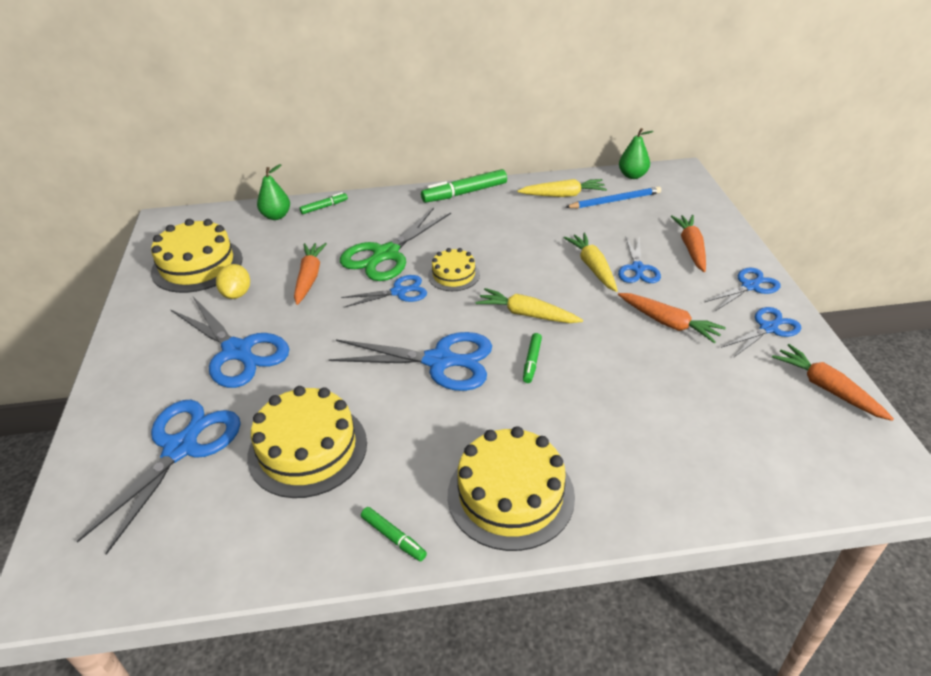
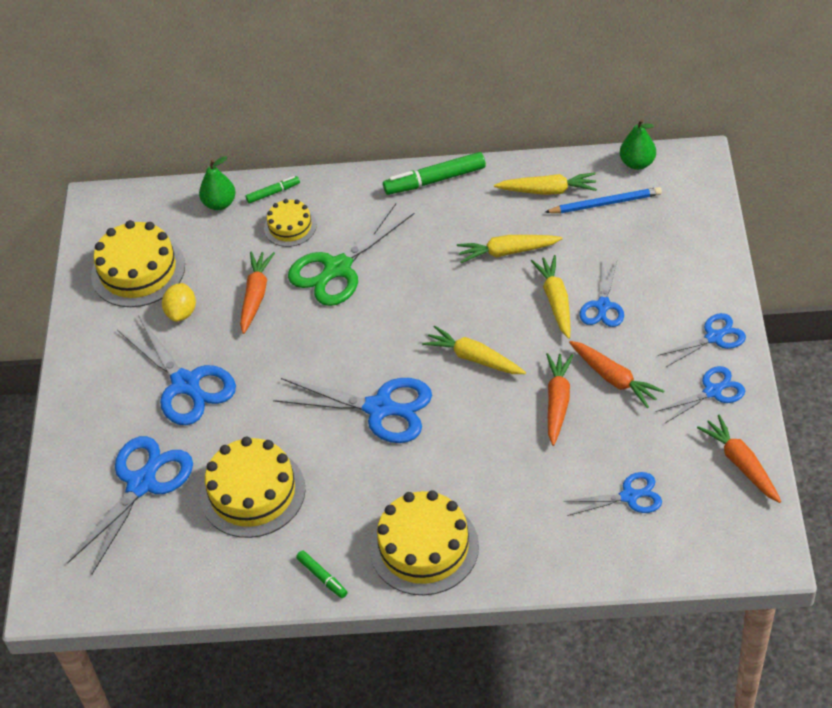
camera: 10 degrees right, 10 degrees up
(399, 292) = (347, 321): blue scissors -> blue scissors (629, 496)
(454, 275) = (406, 302): yellow cake -> yellow cake (290, 227)
(532, 361) = (468, 415): green marker -> none
(539, 236) = (507, 252): none -> yellow carrot
(691, 248) = (669, 280): orange carrot -> orange carrot (557, 402)

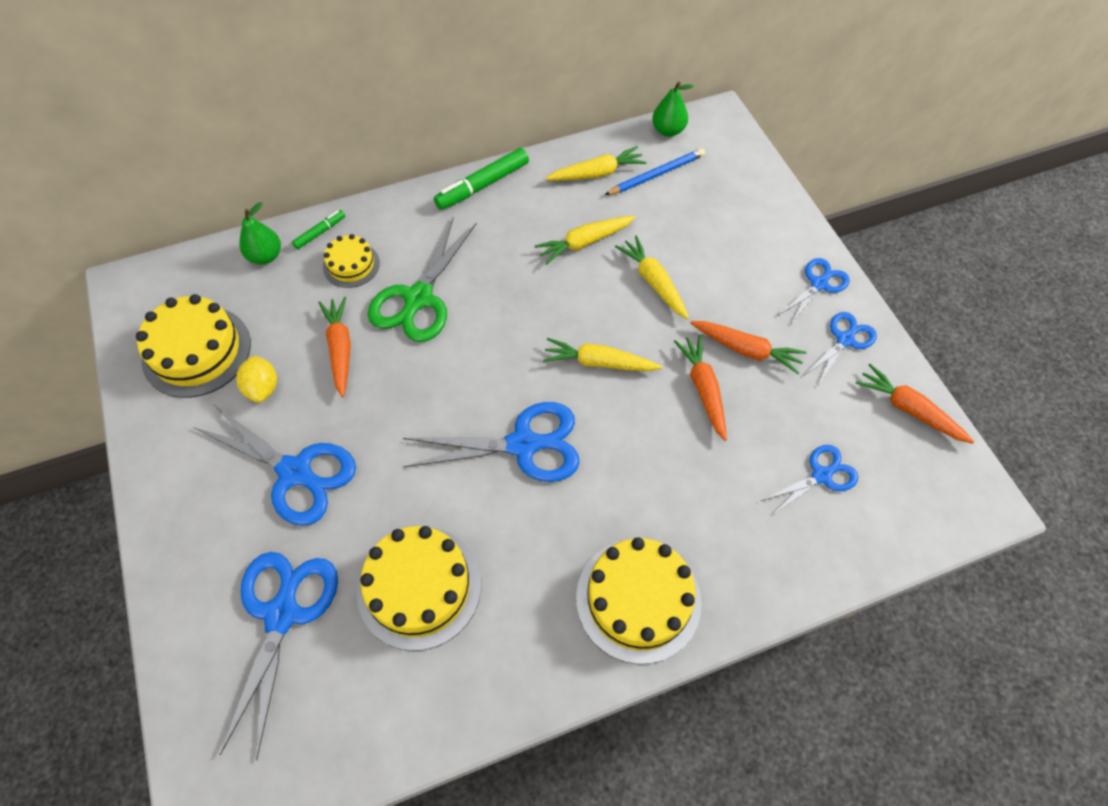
camera: 25 degrees left, 10 degrees up
(322, 577) = (539, 673): green marker -> none
(603, 306) = (701, 276): blue scissors -> none

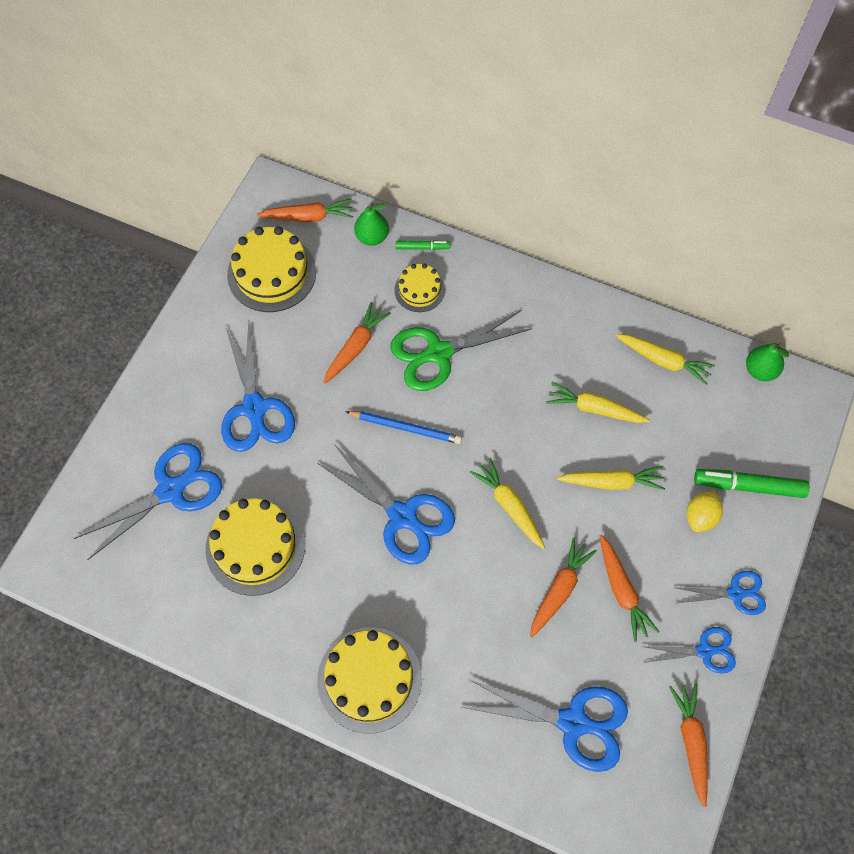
camera: 45 degrees right, 5 degrees up
(187, 283) = (308, 217): none -> orange carrot
(263, 388) = (286, 333): yellow lemon -> yellow lemon (700, 516)
(482, 185) = (568, 301): green marker -> green marker (748, 486)
(653, 282) = (611, 482): yellow carrot -> yellow carrot turned 75 degrees clockwise
(656, 174) = (709, 400): blue pencil -> blue pencil (406, 428)
(821, 475) = (573, 722): blue scissors -> blue scissors, size x1.73

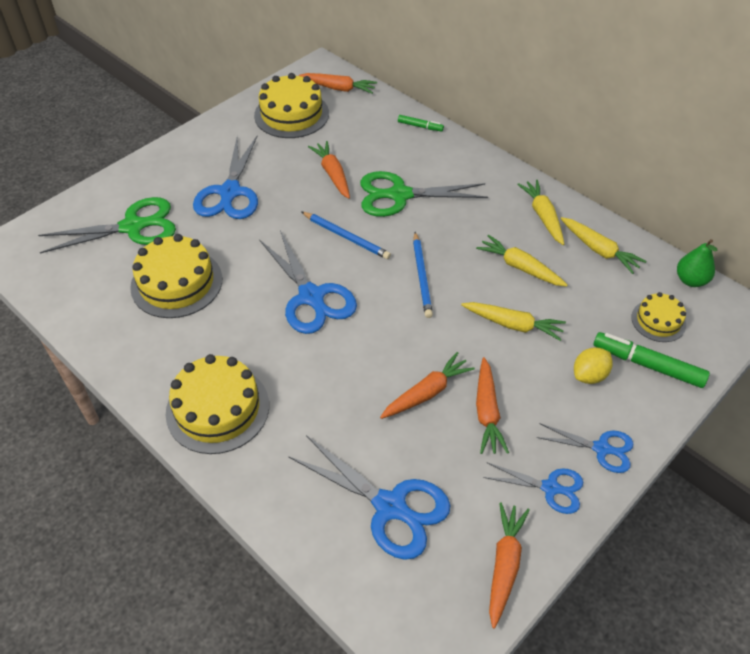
camera: 20 degrees right, 15 degrees down
(170, 490) = (133, 227): blue scissors -> green scissors
(355, 347) = (333, 174): orange carrot -> orange carrot turned 75 degrees counterclockwise
(372, 237) = (382, 111): green pear -> none
(419, 290) = (404, 151): yellow cake -> yellow cake (658, 321)
(502, 453) = (422, 276): none -> blue pencil
(509, 506) = (410, 316): yellow carrot -> yellow carrot (543, 216)

